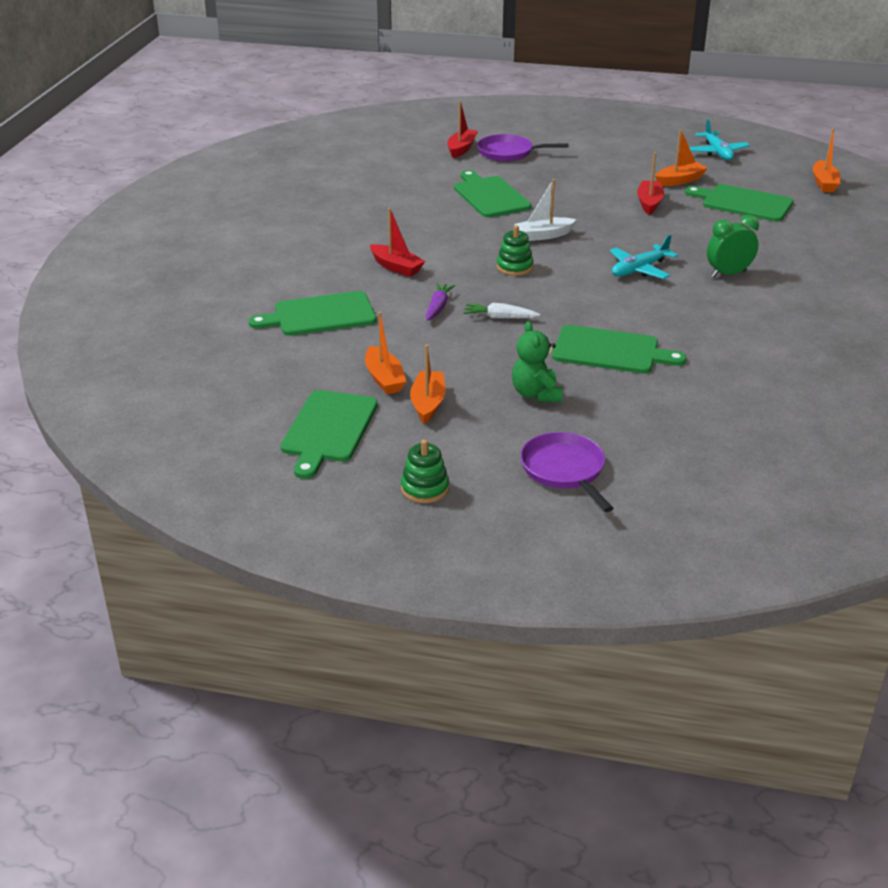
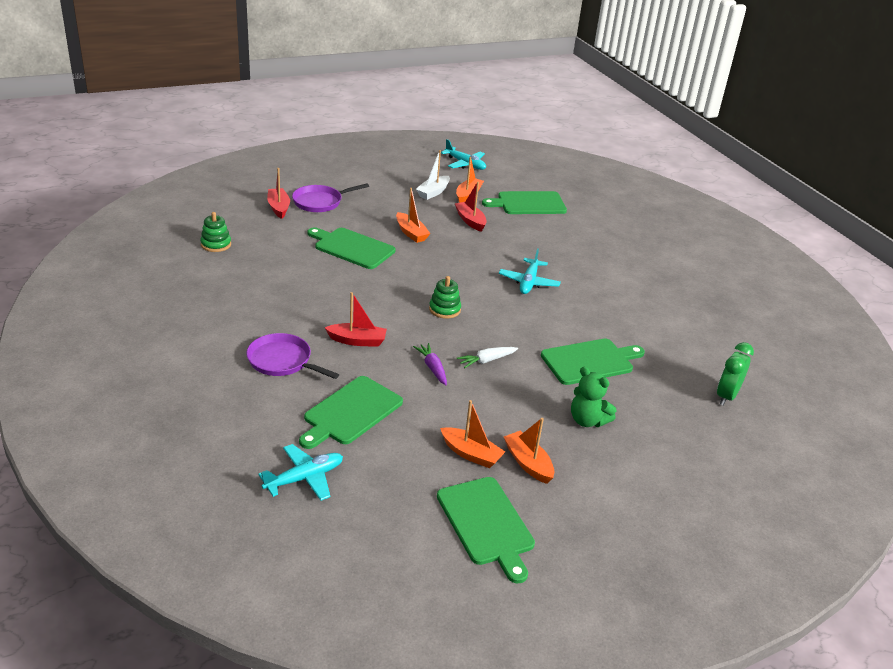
camera: 40 degrees left, 0 degrees up
(223, 345) = (304, 478): none -> turquoise plane
(425, 488) = (614, 544): green stacking toy -> green stacking toy (216, 244)
(543, 235) = (432, 273): white boat -> white boat (433, 192)
(564, 470) = (678, 479): purple pan -> purple pan (282, 361)
(728, 274) = (585, 267): green clock -> green clock (726, 396)
(824, 183) = (557, 173): orange boat -> orange boat (411, 233)

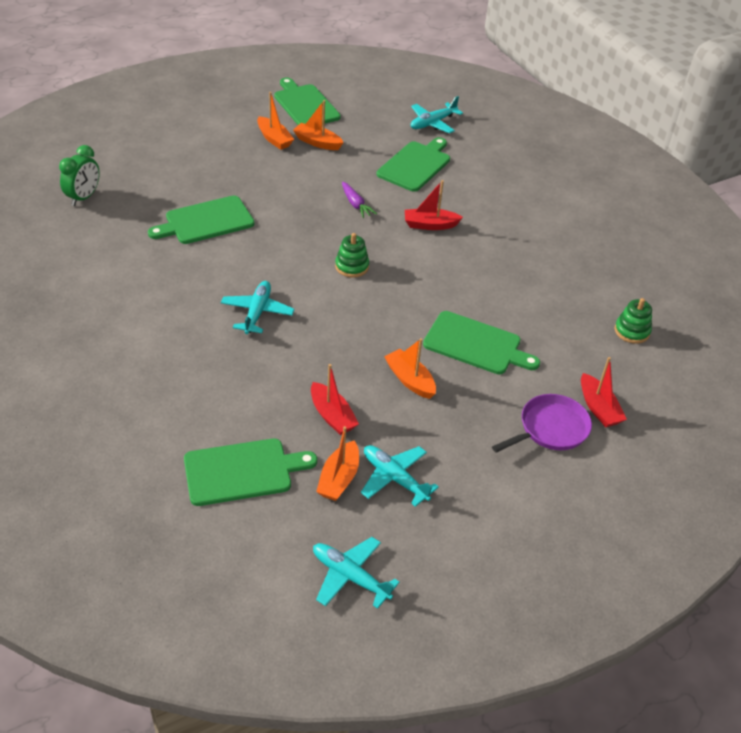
camera: 175 degrees right, 10 degrees up
(282, 361) = (487, 201): purple pan -> none
(433, 192) = (394, 478): white boat -> turquoise plane
(486, 360) = (306, 215): white carrot -> none
(587, 420) = (221, 170): green teddy bear -> none

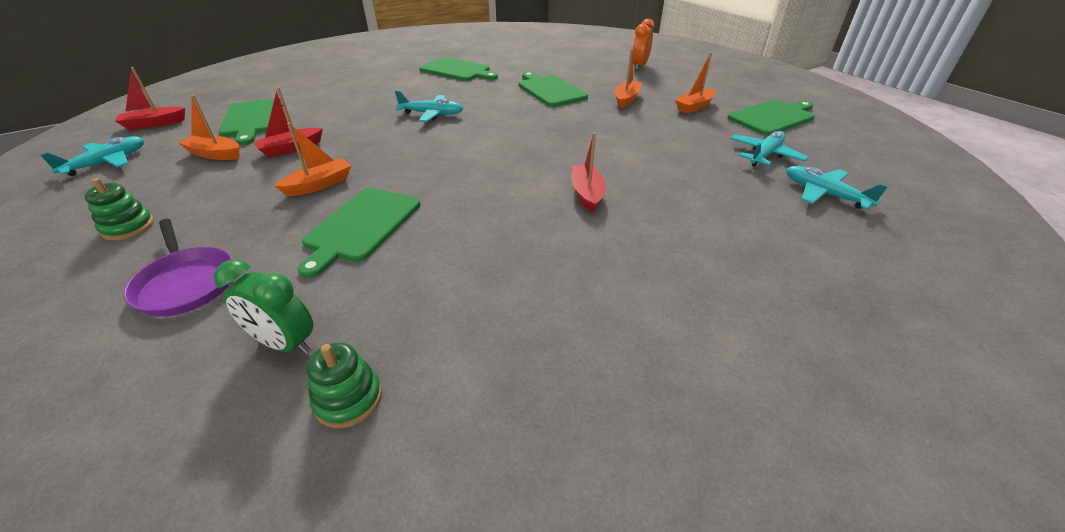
camera: 90 degrees right, 5 degrees down
(83, 197) = (564, 55): green clock -> green clock (285, 344)
(148, 148) = (639, 66): none -> orange clock
(317, 142) = (706, 126): orange boat -> orange boat (626, 99)
(352, 266) = (499, 150): green stacking toy -> green stacking toy (128, 227)
(355, 204) = (606, 149): purple carrot -> none
(394, 478) = (194, 179): turquoise plane -> turquoise plane (765, 155)
(415, 165) = (709, 182): green cutting board -> green cutting board (457, 70)
(598, 408) = (193, 335): red boat -> red boat (154, 124)

